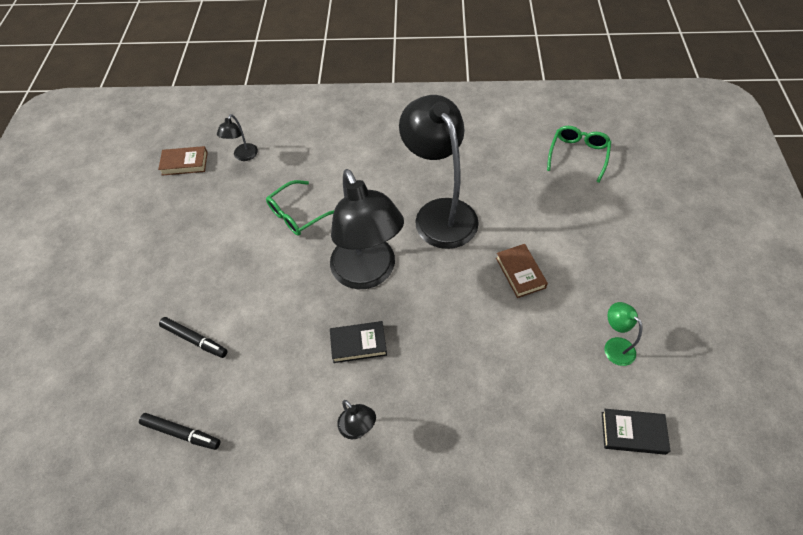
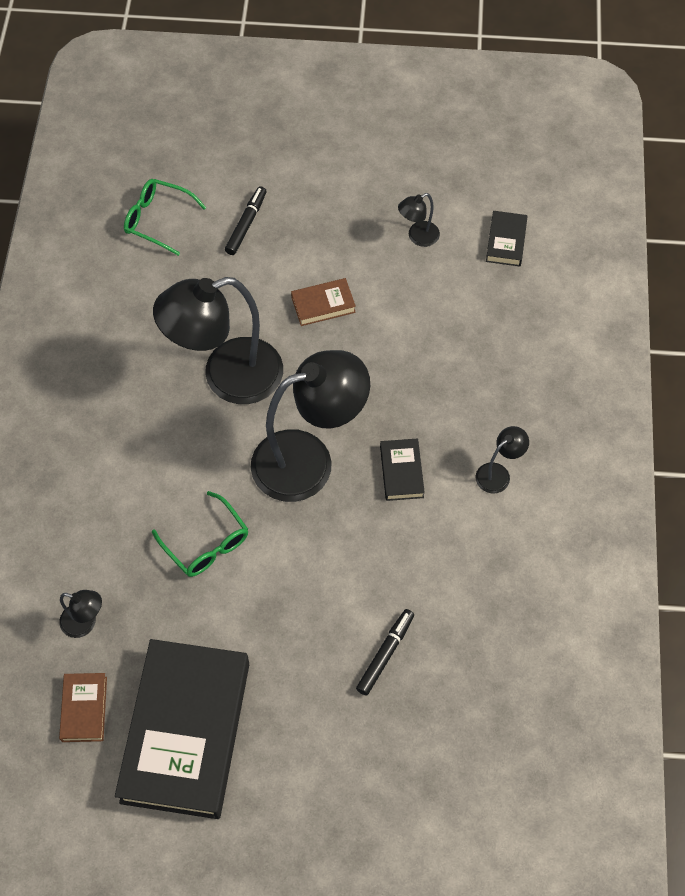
camera: 90 degrees left, 5 degrees up
(158, 217) = (185, 731): none -> black book
(181, 433) = (500, 653): black marker -> black marker (246, 224)
(614, 346) = (418, 237): green lamp -> black lamp

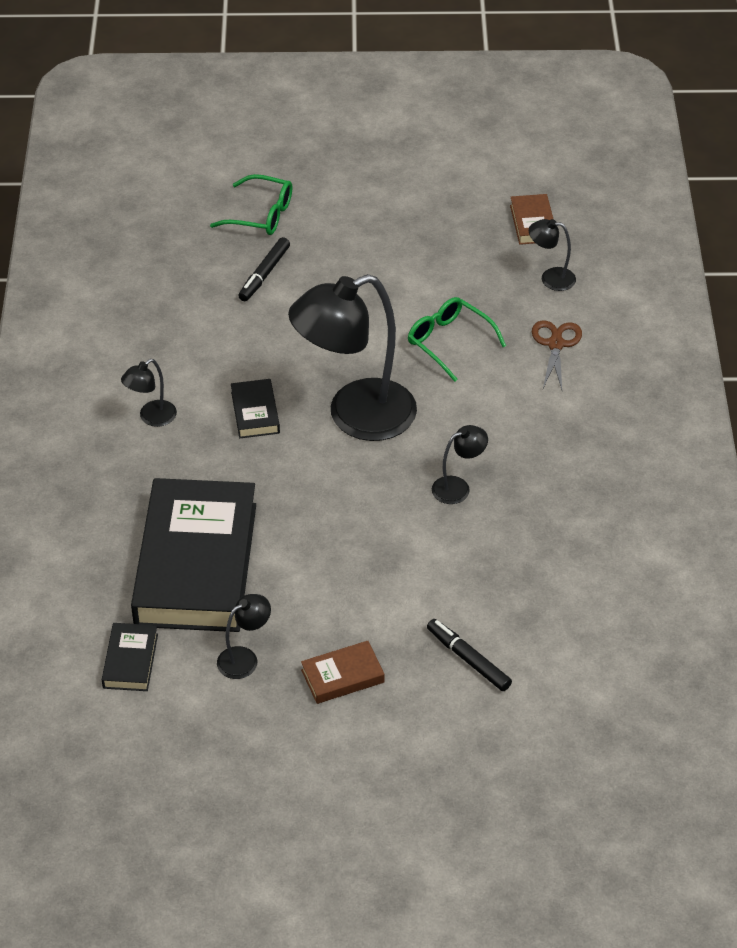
camera: 175 degrees right, 15 degrees down
(102, 532) = (555, 344): none -> brown scissors
(157, 220) = (584, 656): green glasses -> green glasses (261, 215)
(185, 731) = (439, 215): black book -> black book (196, 564)
(227, 377) = (458, 487): black lamp -> black lamp, size x0.42
(246, 224) = (468, 659): black marker -> black marker turned 120 degrees clockwise
(323, 305) = (357, 570): brown book -> brown book (342, 676)

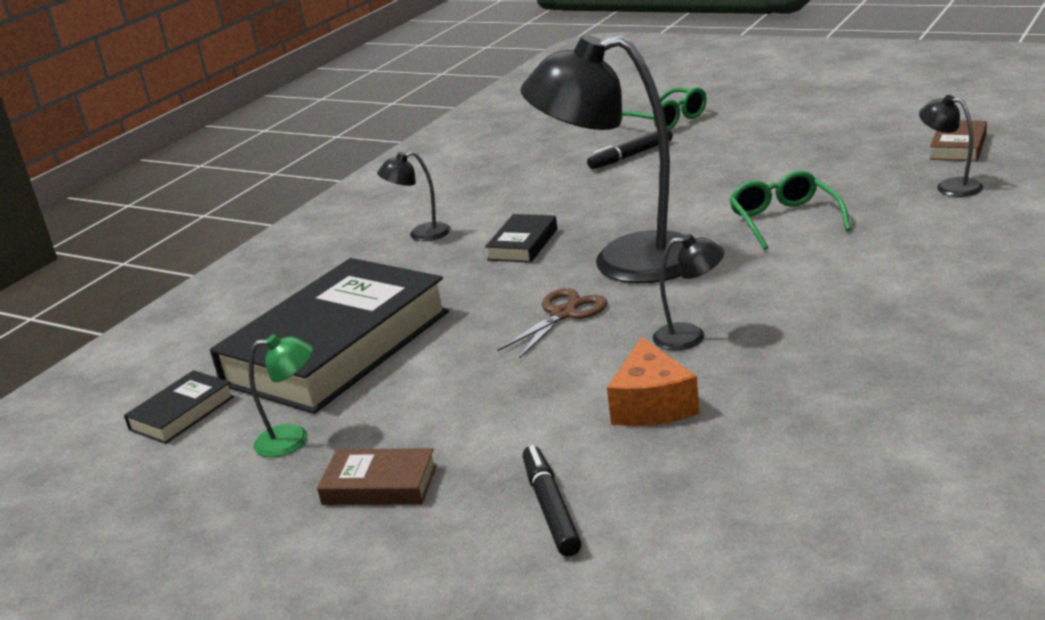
camera: 35 degrees right, 20 degrees down
(244, 658) = (293, 439): black lamp -> green lamp
(474, 558) = (652, 405): none -> orange cheese
(555, 344) = (917, 236): brown scissors -> brown scissors (563, 314)

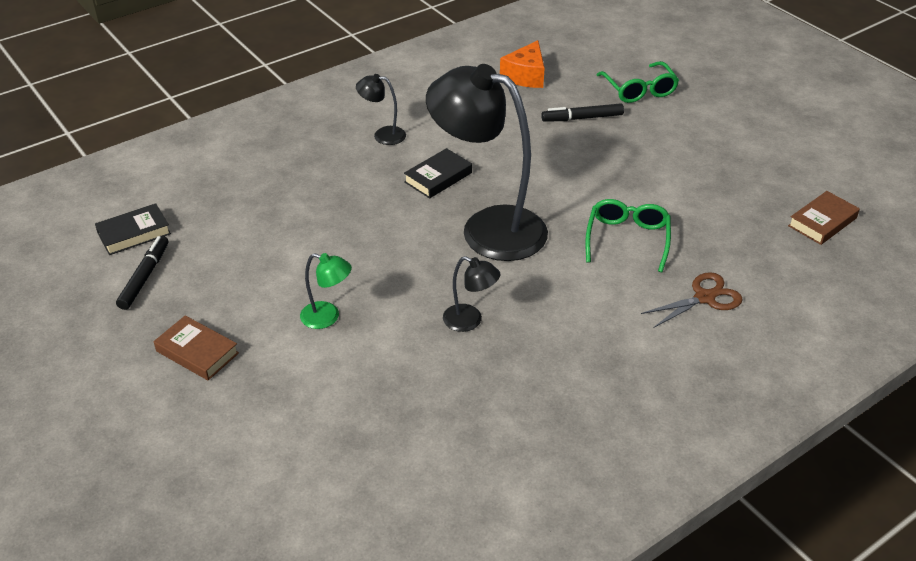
camera: 20 degrees right, 15 degrees up
(293, 439) = (178, 289): green lamp -> green lamp (328, 317)
(338, 348) = (257, 220): black book -> none
(551, 508) = (274, 422): black marker -> black marker (145, 277)
(563, 314) = (410, 259): brown scissors -> brown scissors (705, 298)
(652, 405) = (397, 369): orange cheese -> orange cheese (525, 76)
(950, 186) = (774, 262): black lamp -> none

